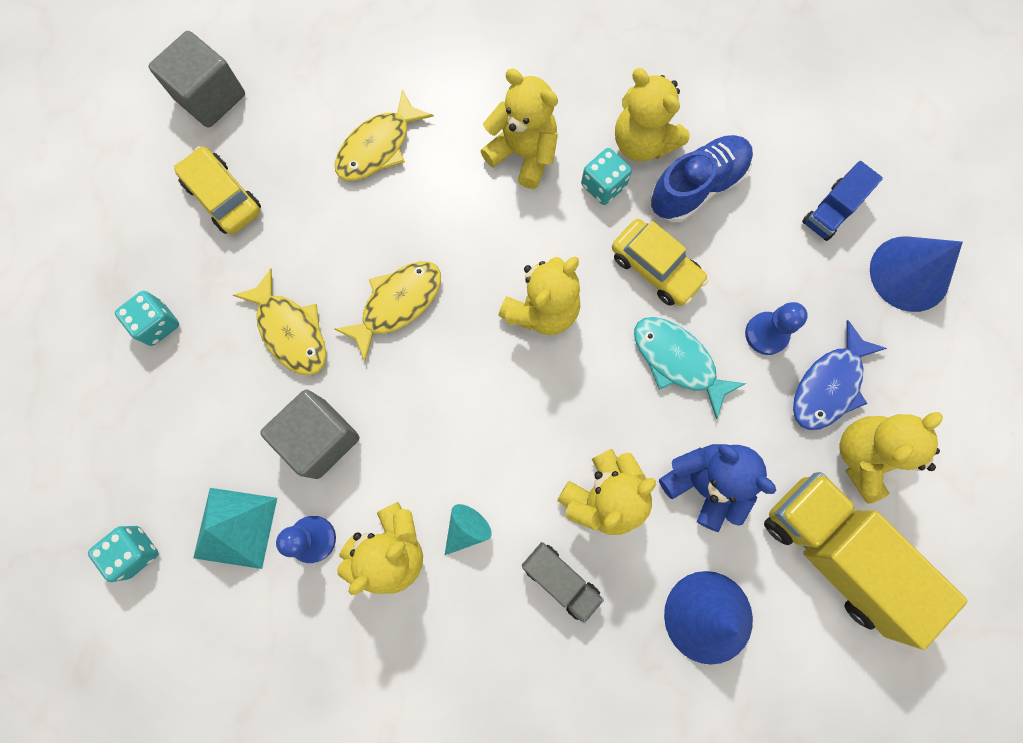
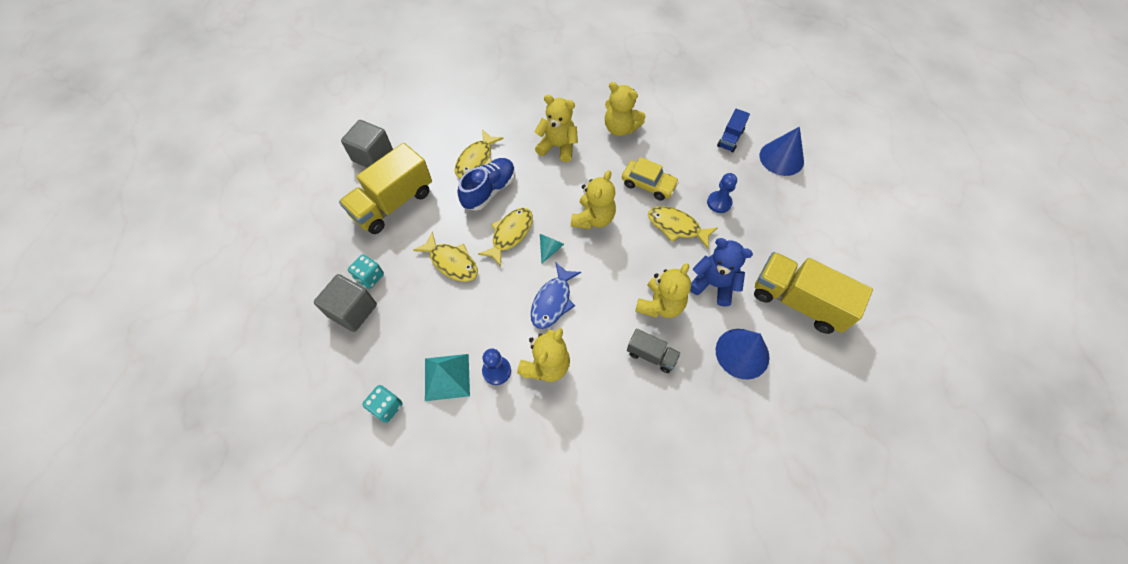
camera: 15 degrees left, 15 degrees down
(223, 197) = (393, 203): yellow car -> yellow truck
(320, 438) = (485, 315): grey cube -> grey cube (353, 311)
(466, 529) = (587, 342): turquoise cone -> turquoise cone (549, 249)
(603, 186) = (606, 152): turquoise dice -> none
(677, 361) = (676, 227): turquoise fish -> yellow fish
(696, 187) = (656, 142): blue shoe -> blue shoe (489, 190)
(828, 385) = (761, 219): blue fish -> blue fish (553, 301)
(863, 456) = (793, 250): yellow teddy bear -> none

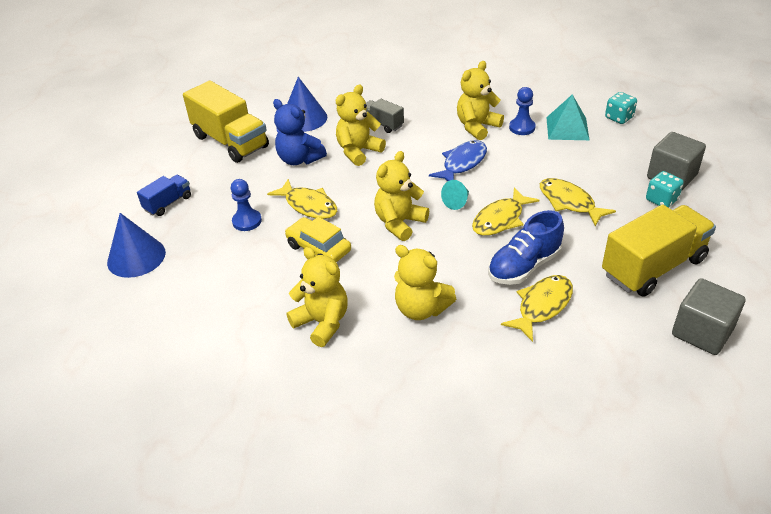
camera: 165 degrees left, 20 degrees down
(730, 138) = (180, 288): blue truck -> blue truck (168, 203)

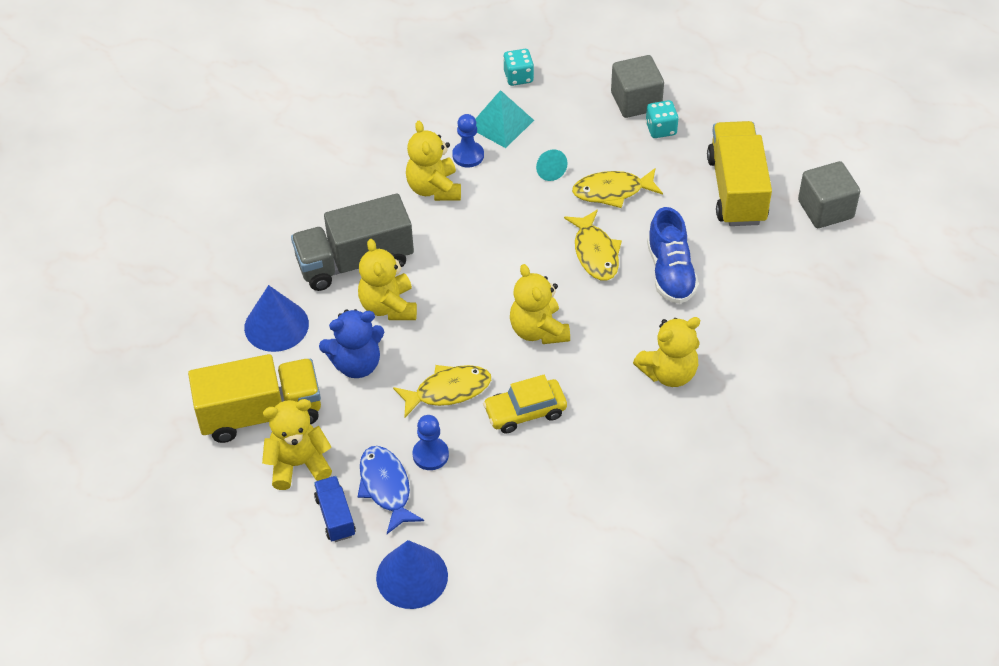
camera: 60 degrees left, 10 degrees up
(322, 323) = (633, 454): yellow teddy bear -> yellow teddy bear (298, 464)
(382, 124) = (355, 262): grey truck -> grey truck, size x1.98
(457, 202) = (543, 270): turquoise cone -> turquoise cone (549, 170)
(462, 163) = (486, 234): blue fish -> blue fish (386, 487)
(542, 306) = (727, 289): yellow fish -> none

